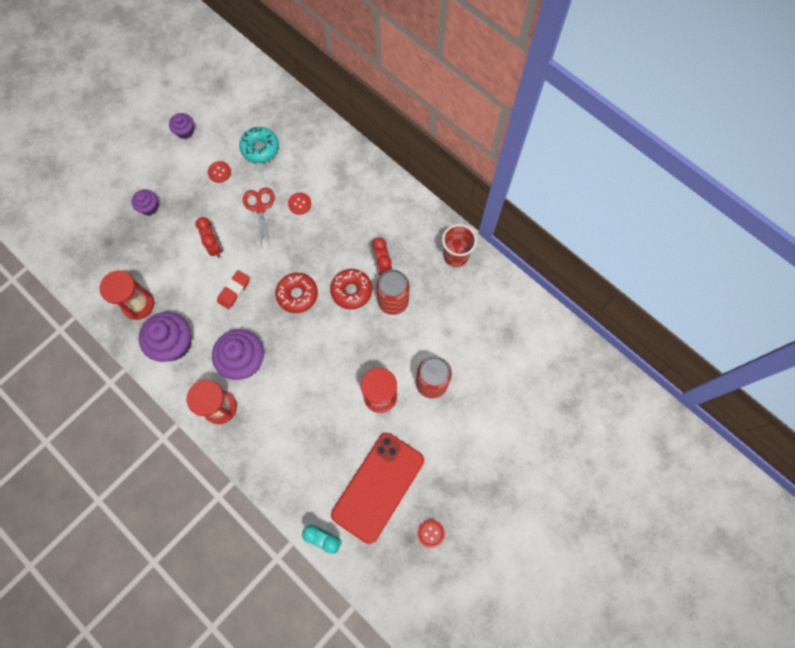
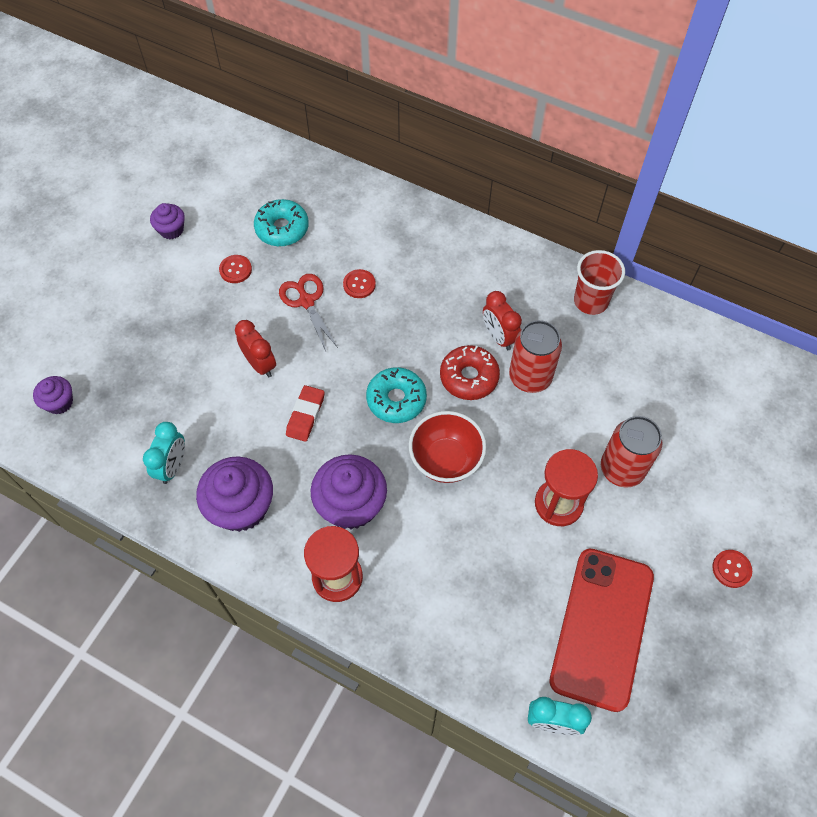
camera: 15 degrees left, 10 degrees down
(138, 304) = (172, 466): red hourglass -> turquoise clock
(149, 207) = (150, 335): purple cupcake -> purple cupcake (59, 402)
(297, 295) = (396, 399): red donut -> turquoise donut
(316, 346) = (446, 460): none -> red bowl
(431, 533) = (700, 672): red button -> red button (731, 569)

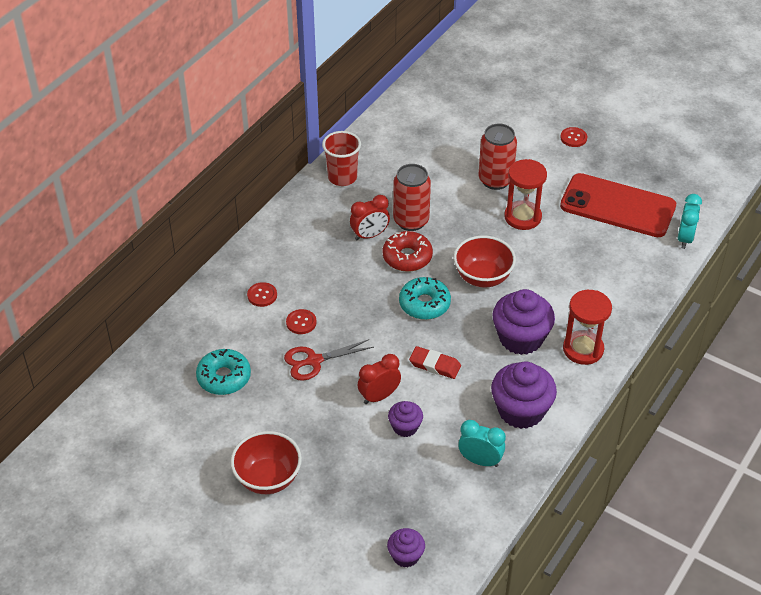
camera: 85 degrees left, 15 degrees down
(158, 279) = (268, 478): none -> red bowl
(171, 230) = (206, 469): purple cupcake -> purple cupcake (405, 427)
(235, 270) = (268, 414): red button -> red button (262, 295)

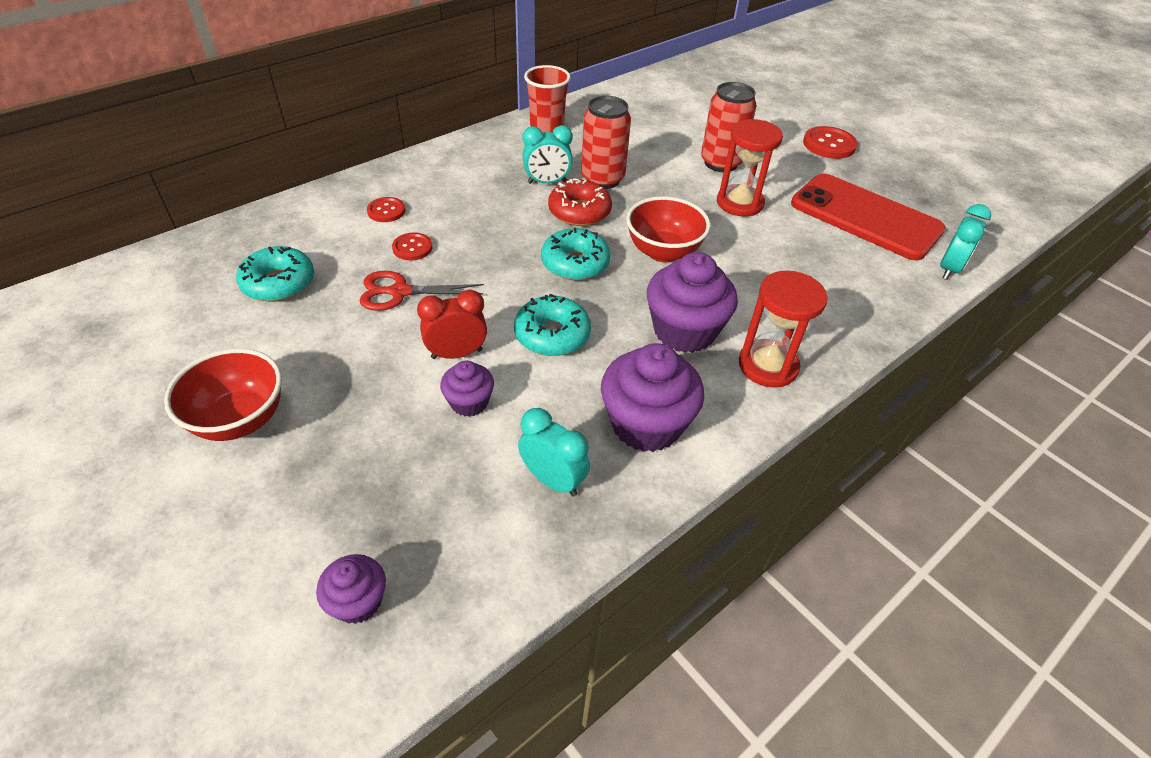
camera: 15 degrees right, 0 degrees up
(370, 235) = (547, 182): red clock -> turquoise clock
(435, 365) = (552, 335): red eraser -> turquoise donut
(573, 138) = (829, 144): red button -> red button, size x1.63

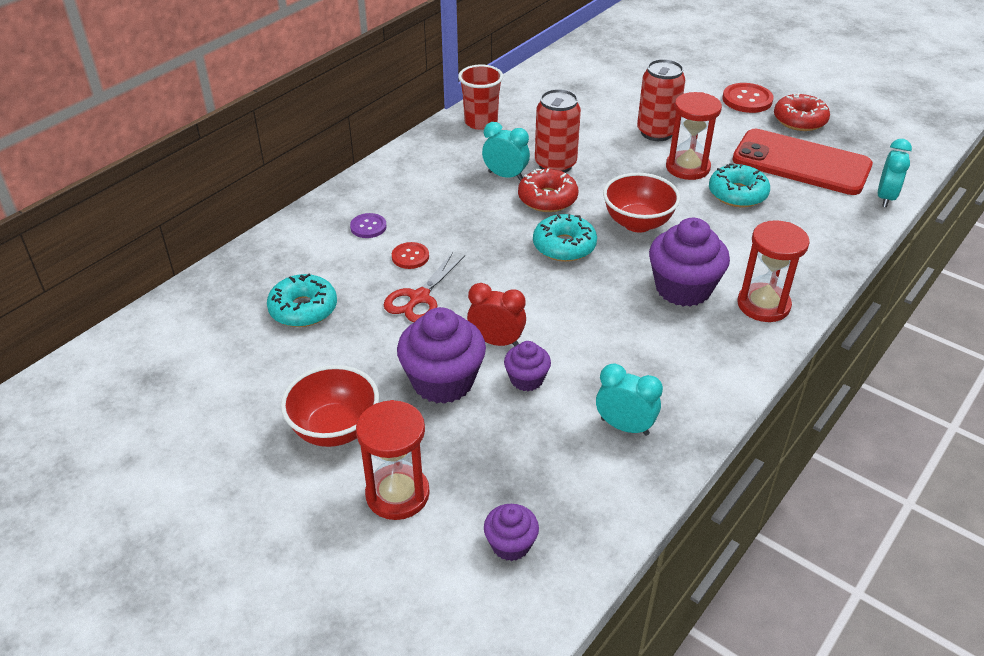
camera: 10 degrees left, 5 degrees down
(265, 510) = (397, 494): none -> red hourglass
(386, 211) = (368, 227): red button -> purple button
(400, 292) = (419, 298): red scissors -> red scissors turned 45 degrees counterclockwise
(457, 354) = (496, 342): red clock -> red clock turned 45 degrees clockwise
(547, 182) = (505, 176): turquoise clock -> turquoise clock turned 135 degrees counterclockwise
(552, 335) = (571, 311): turquoise donut -> turquoise donut (737, 194)
(646, 424) = (682, 370): purple cupcake -> purple cupcake (443, 381)
(878, 173) = (799, 120): none -> red donut

